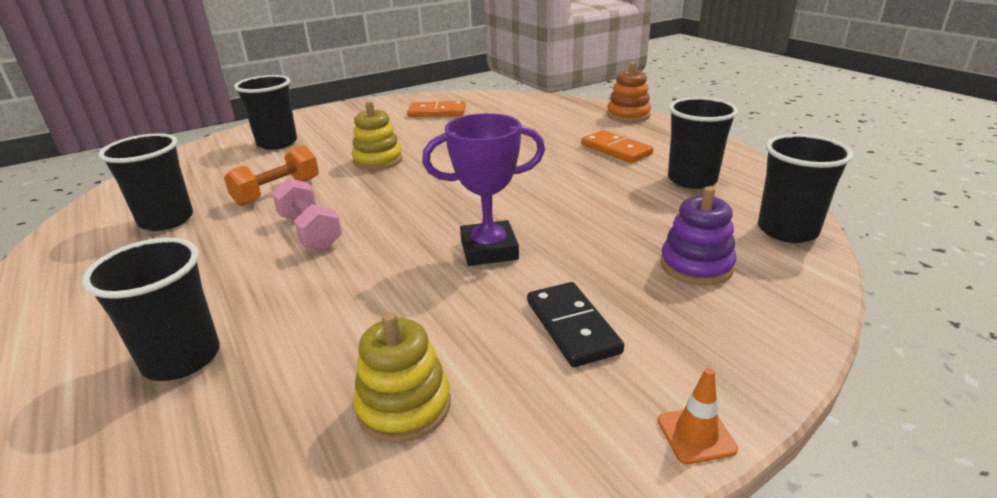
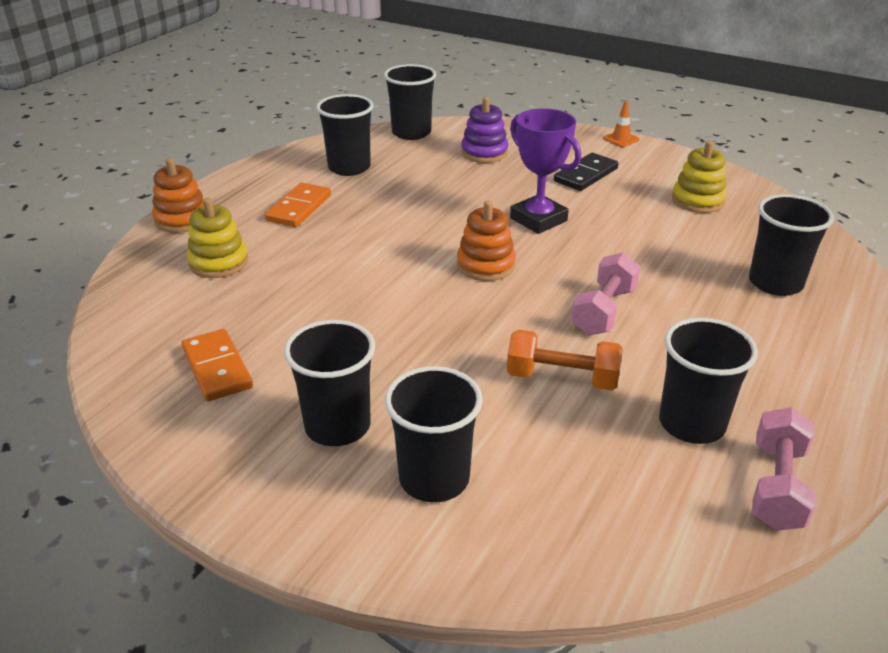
camera: 120 degrees left, 5 degrees up
(83, 227) = (777, 486): none -> pink dumbbell
(348, 130) = (337, 426): none -> black cup
(378, 160) = (425, 344): yellow stacking toy -> yellow stacking toy (219, 262)
(440, 201) = (486, 265): none -> orange stacking toy

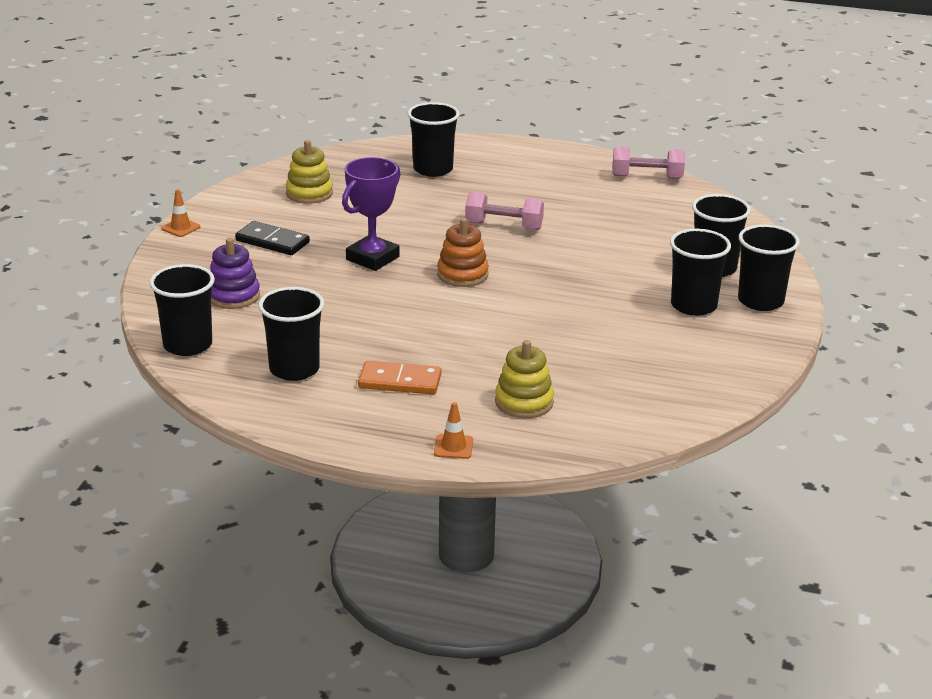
camera: 105 degrees left, 5 degrees down
(182, 219) = (453, 447): orange stacking toy -> orange traffic cone
(217, 368) = (668, 364): orange domino -> none
(562, 378) = (592, 236): orange dumbbell -> none
(691, 424) = (610, 197): black cup -> black cup (760, 301)

